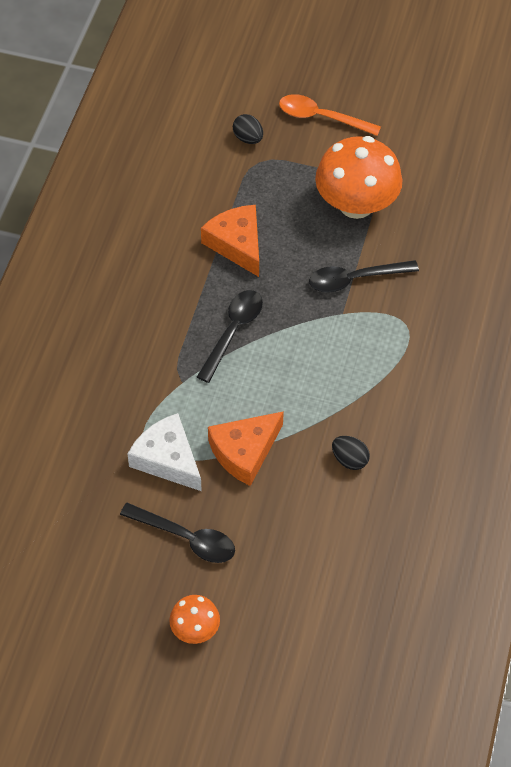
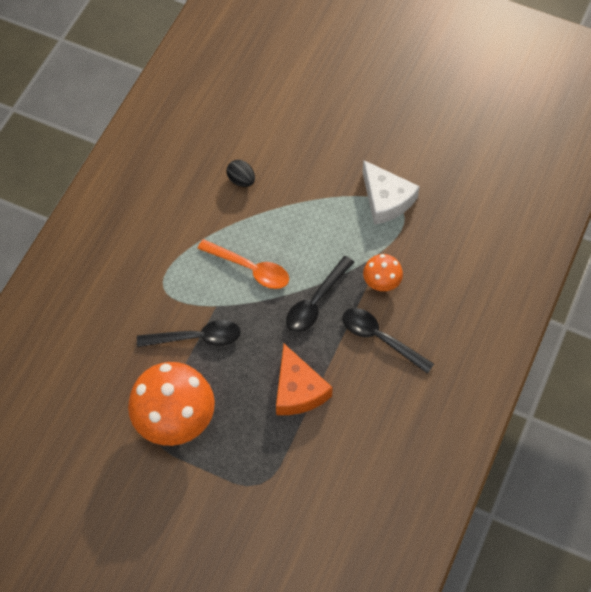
camera: 170 degrees left, 5 degrees up
(186, 538) = (378, 139): black spoon -> black spoon (380, 338)
(195, 629) = (379, 79): orange mushroom -> orange mushroom (381, 282)
(244, 452) = (323, 197): orange cheese -> none
(248, 138) = (265, 515): black egg -> none
(321, 117) = (183, 532): orange spoon -> orange spoon (250, 269)

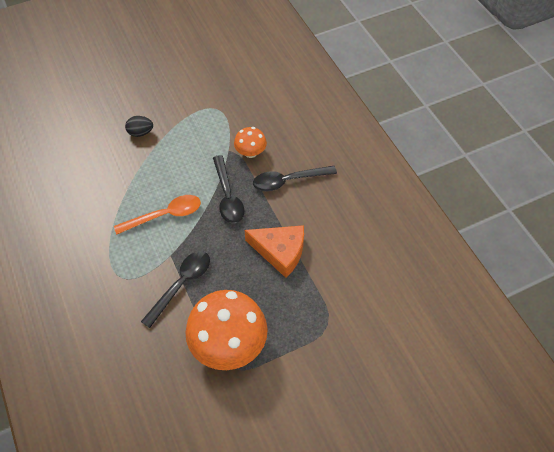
camera: 50 degrees left, 5 degrees down
(241, 180) = (96, 174): black egg -> black egg (140, 133)
(386, 199) = (198, 110): white cheese -> none

